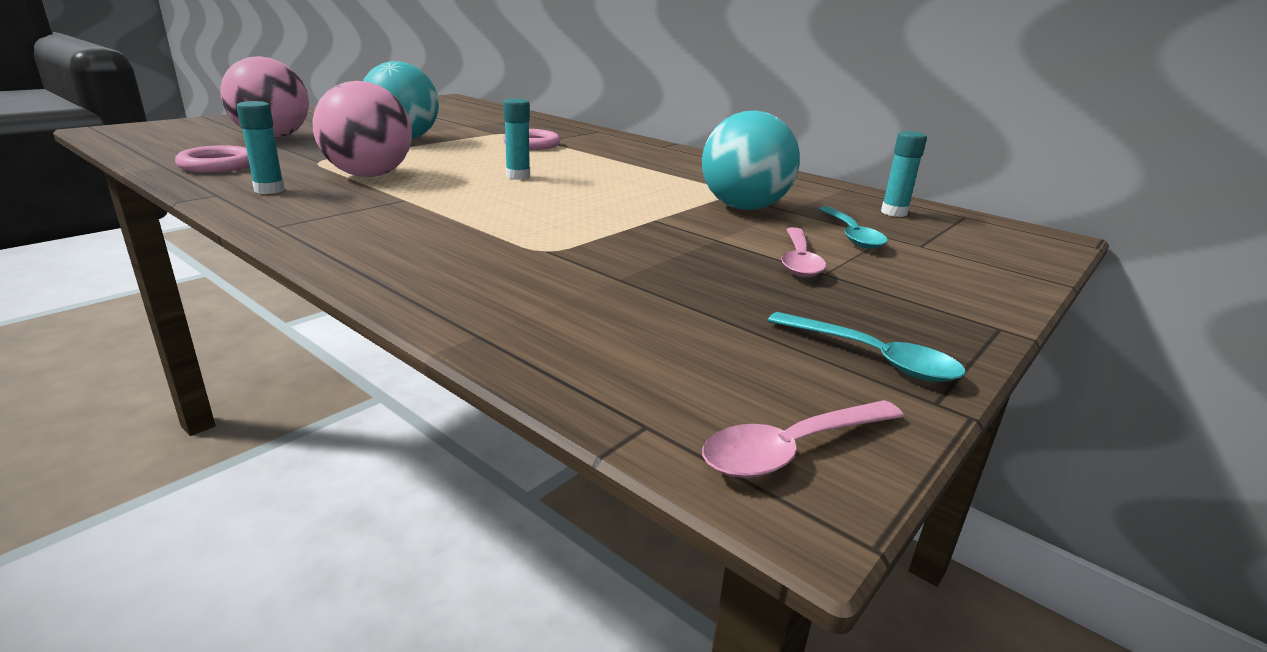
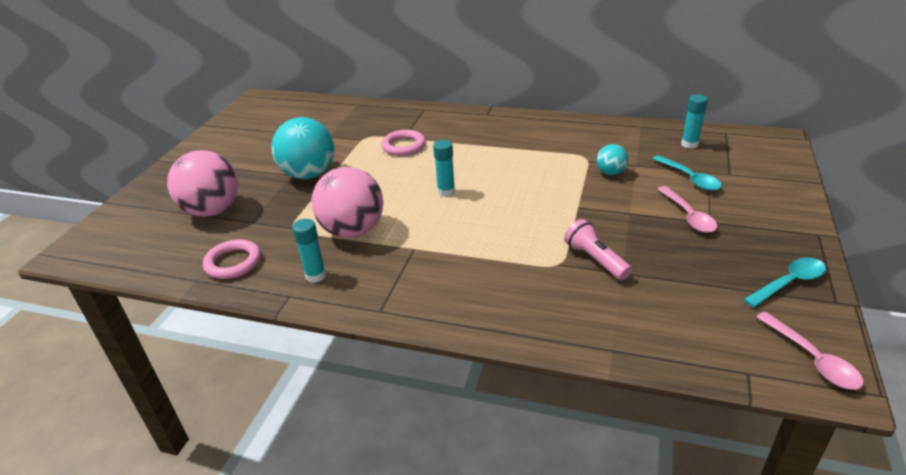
camera: 20 degrees left, 10 degrees up
(601, 259) = (595, 260): none -> pink flashlight
(744, 207) = (610, 173): turquoise ball -> turquoise ball, size x0.49
(792, 449) = (812, 359): pink spoon -> pink spoon turned 60 degrees counterclockwise
(873, 357) = (789, 283): turquoise spoon -> turquoise spoon turned 45 degrees counterclockwise

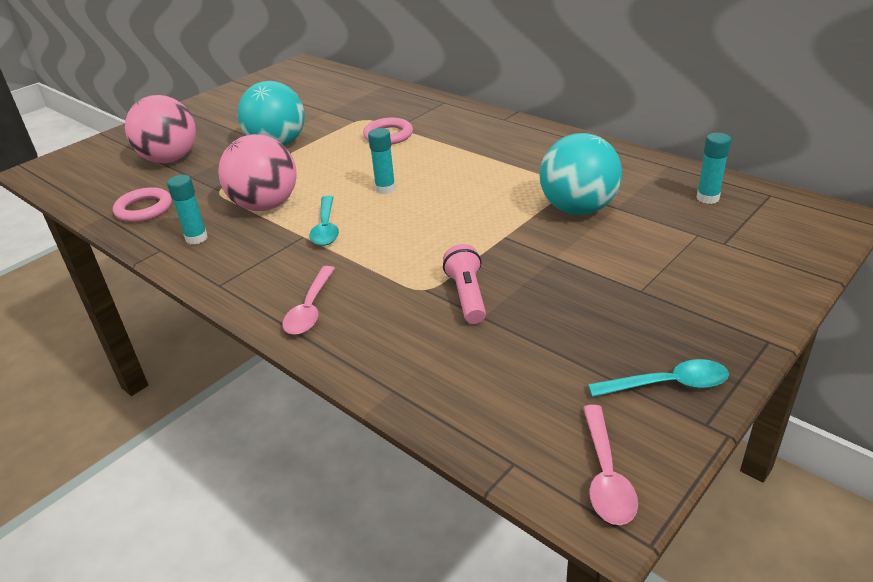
camera: 25 degrees right, 0 degrees up
(610, 173) = (578, 209): turquoise ball -> turquoise ball, size x2.06
(688, 216) = (621, 277): pink spoon -> pink spoon (310, 309)
(690, 178) = (667, 237): turquoise spoon -> turquoise spoon (326, 228)

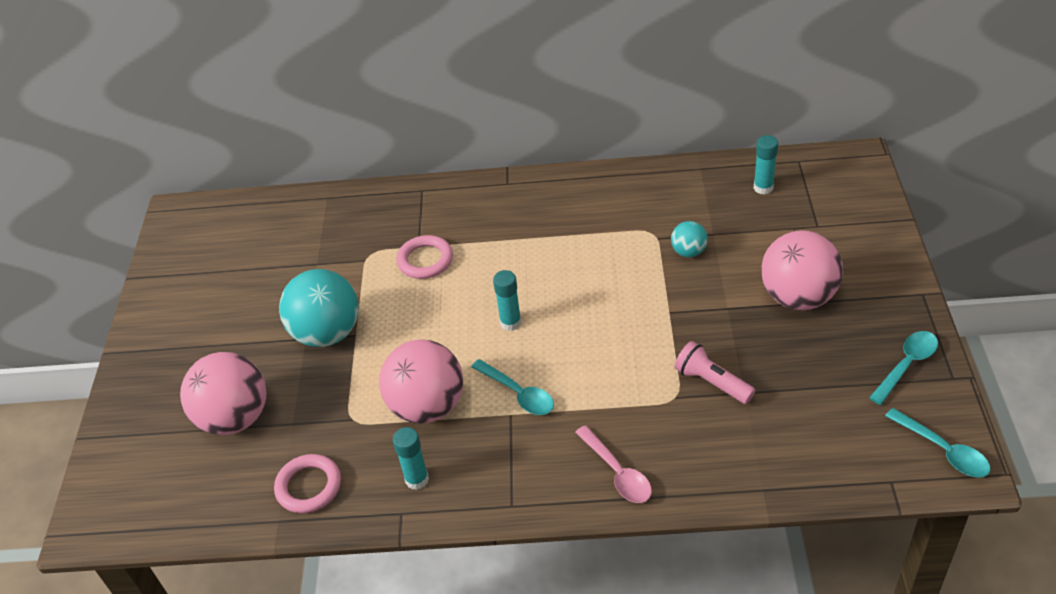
camera: 40 degrees left, 10 degrees up
(578, 209) = (688, 252): turquoise ball -> turquoise ball, size x0.49
(606, 475) = (943, 450): pink spoon -> turquoise spoon
(630, 280) = (798, 297): none -> pink ball

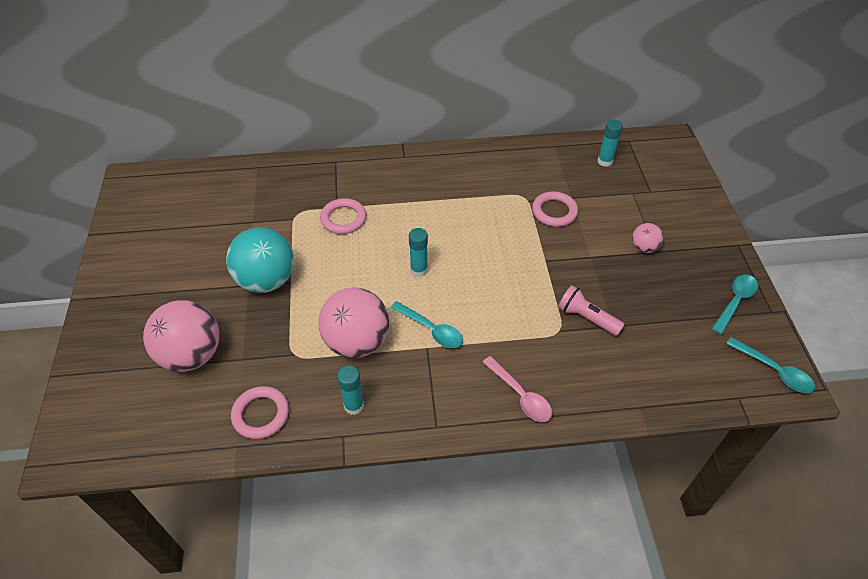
camera: 10 degrees left, 5 degrees up
(688, 252) = (554, 212): turquoise ball -> pink ring
(798, 297) = (644, 248): pink ball -> pink ball, size x0.49

